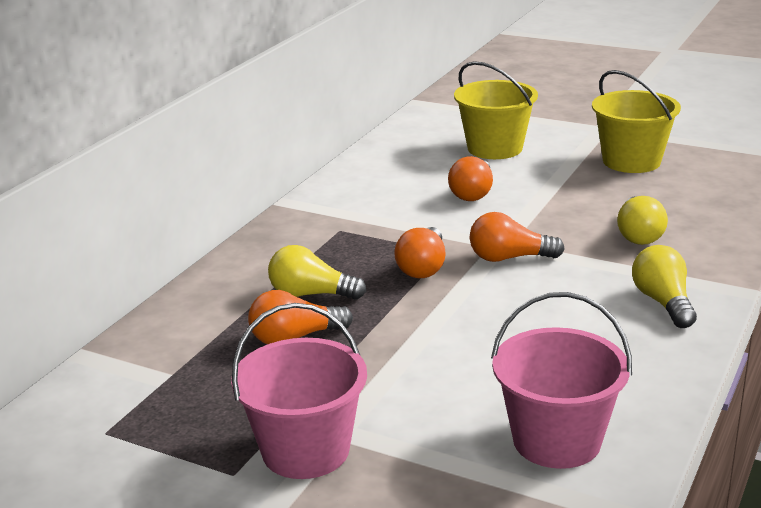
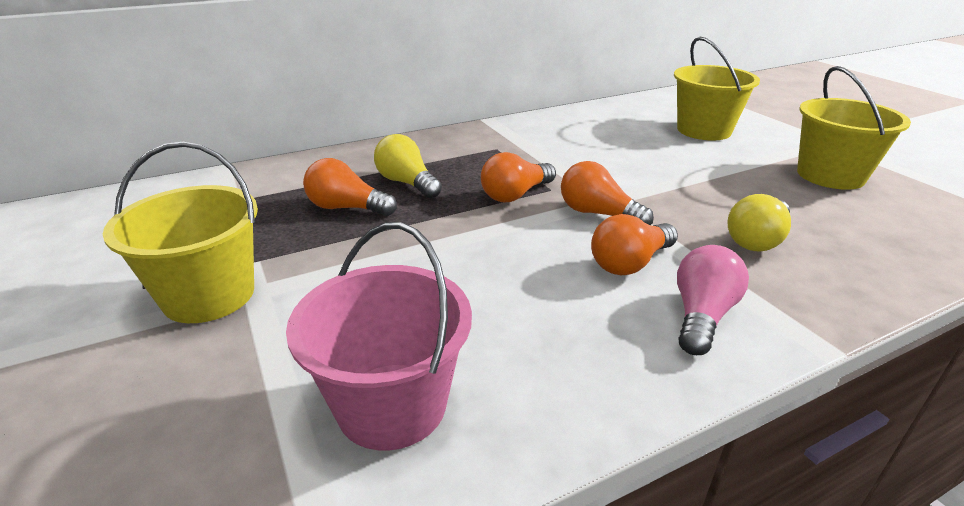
camera: 35 degrees right, 5 degrees up
(306, 450) = (209, 295): pink bucket -> yellow bucket
(473, 193) = (638, 155): orange light bulb -> orange light bulb (630, 263)
(663, 302) = (701, 315): yellow light bulb -> pink light bulb

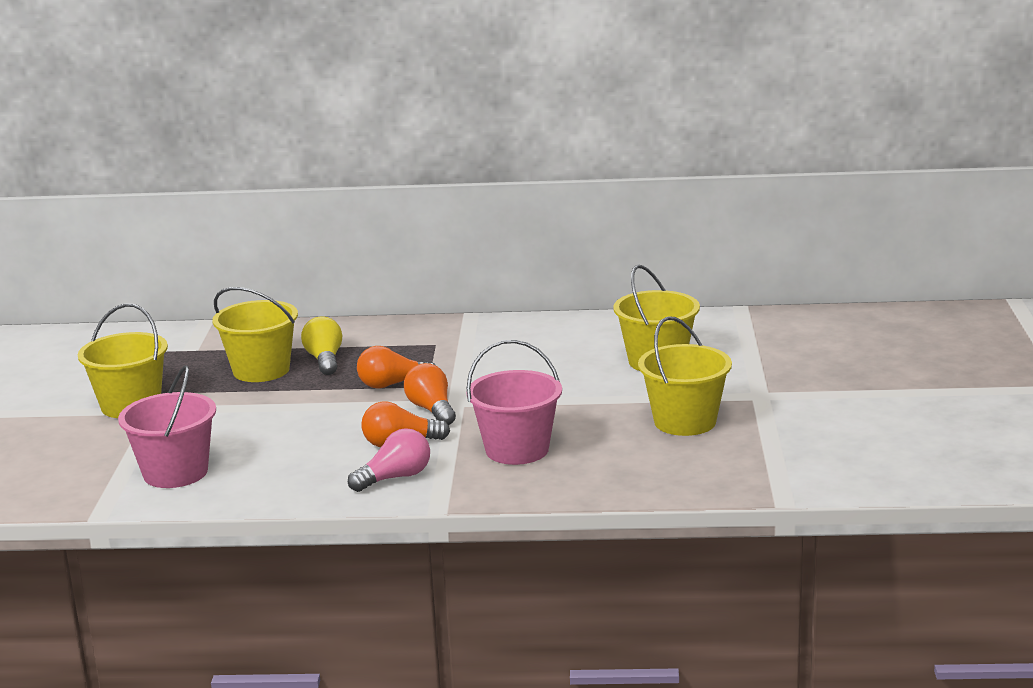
camera: 30 degrees right, 10 degrees down
(347, 208) = (261, 370): orange light bulb -> yellow bucket
(757, 239) = (517, 450): yellow light bulb -> pink bucket

